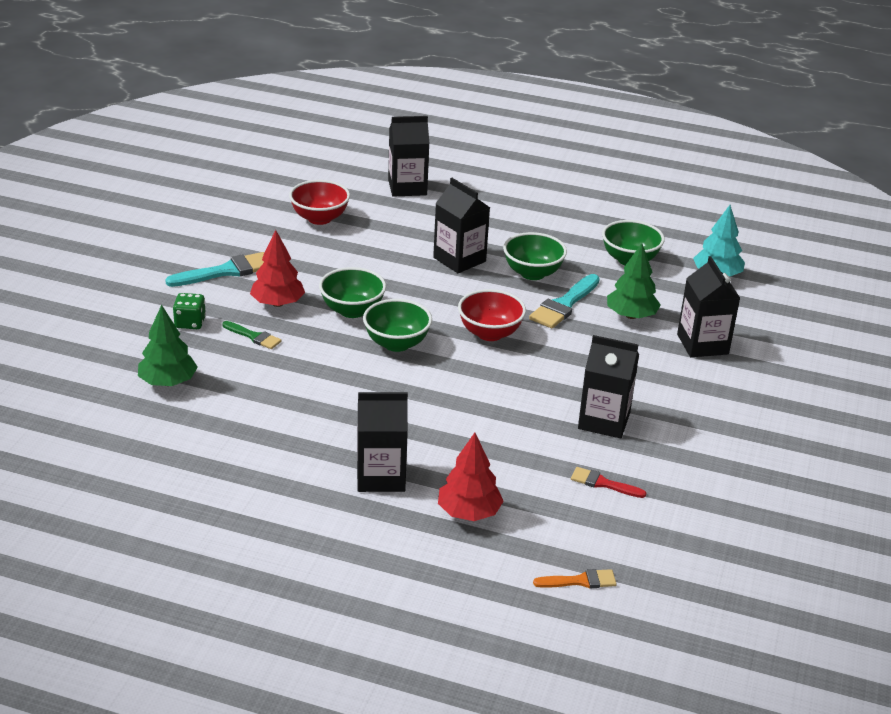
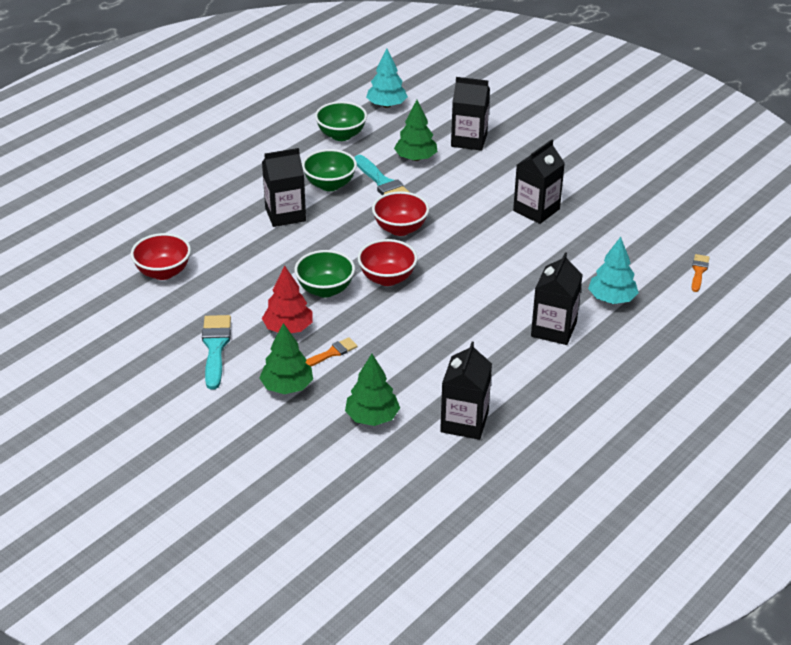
camera: 65 degrees left, 5 degrees up
(190, 323) = (287, 386): green dice -> green tree
(254, 336) = (331, 353): green brush -> orange brush
(396, 343) = (387, 278): green bowl -> red bowl
(407, 187) = (147, 210): black carton -> black carton (464, 422)
(469, 512) = (611, 299): red tree -> turquoise tree
(603, 483) = (604, 231): red brush -> none

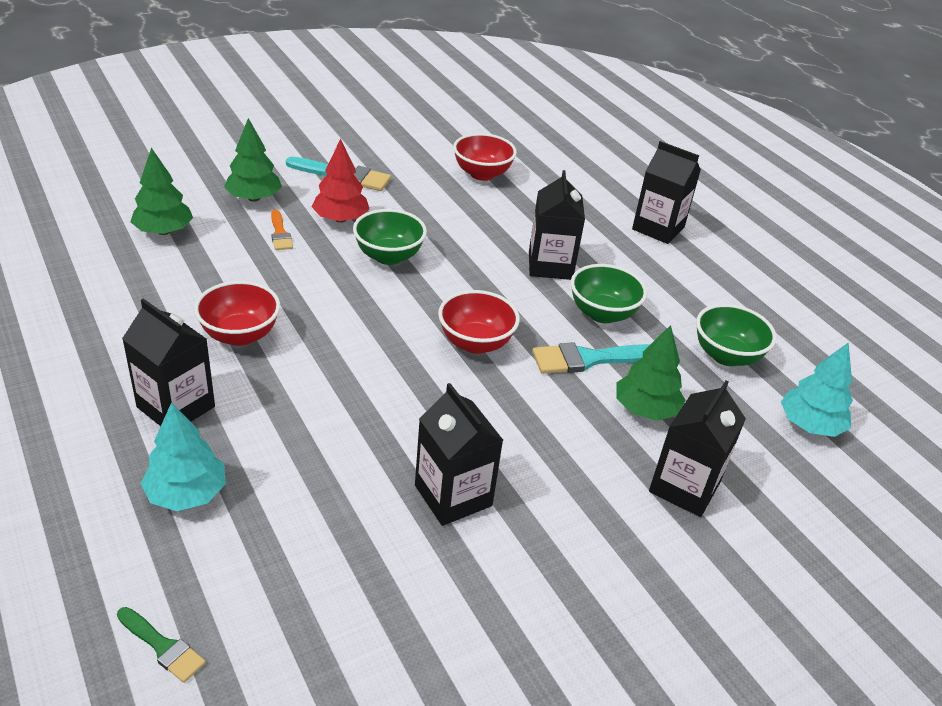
camera: 105 degrees right, 0 degrees up
(387, 278) = (379, 303): red bowl -> red bowl (240, 335)
(464, 422) = (96, 283): black carton -> black carton (658, 228)
(699, 271) = (163, 647): orange brush -> green brush

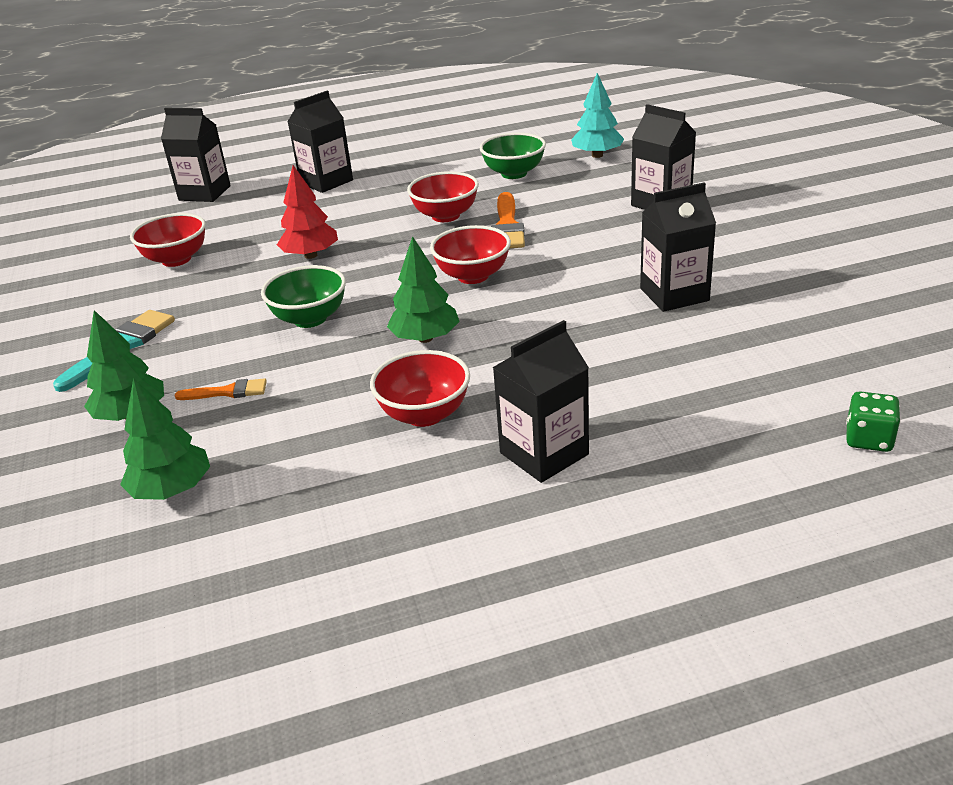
camera: 70 degrees left, 5 degrees down
(163, 647) = (868, 439): green brush -> green dice
(187, 493) = (678, 437): turquoise tree -> none
(340, 219) = (218, 349): red tree -> red tree (311, 255)
(550, 265) = (363, 234): black carton -> black carton (204, 193)
(589, 359) = (507, 226): turquoise brush -> orange brush
(602, 314) = (445, 216): green bowl -> red bowl
(645, 410) = (574, 209): green tree -> green tree (425, 338)

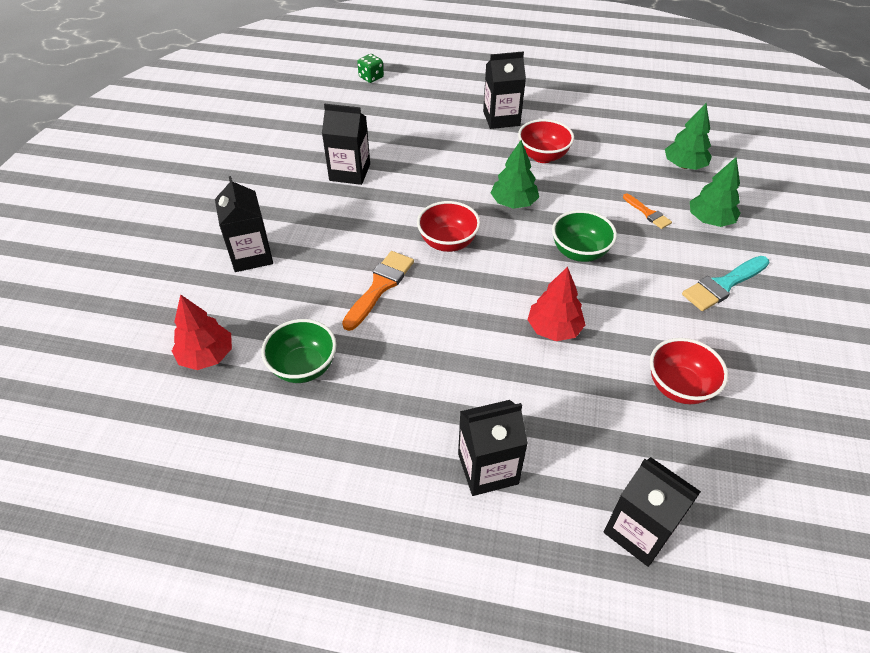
camera: 155 degrees left, 15 degrees up
(228, 392) = (648, 213): orange brush -> orange brush turned 150 degrees counterclockwise
(445, 216) = (414, 328): red bowl -> none
(597, 155) = (207, 356): turquoise tree -> red tree

